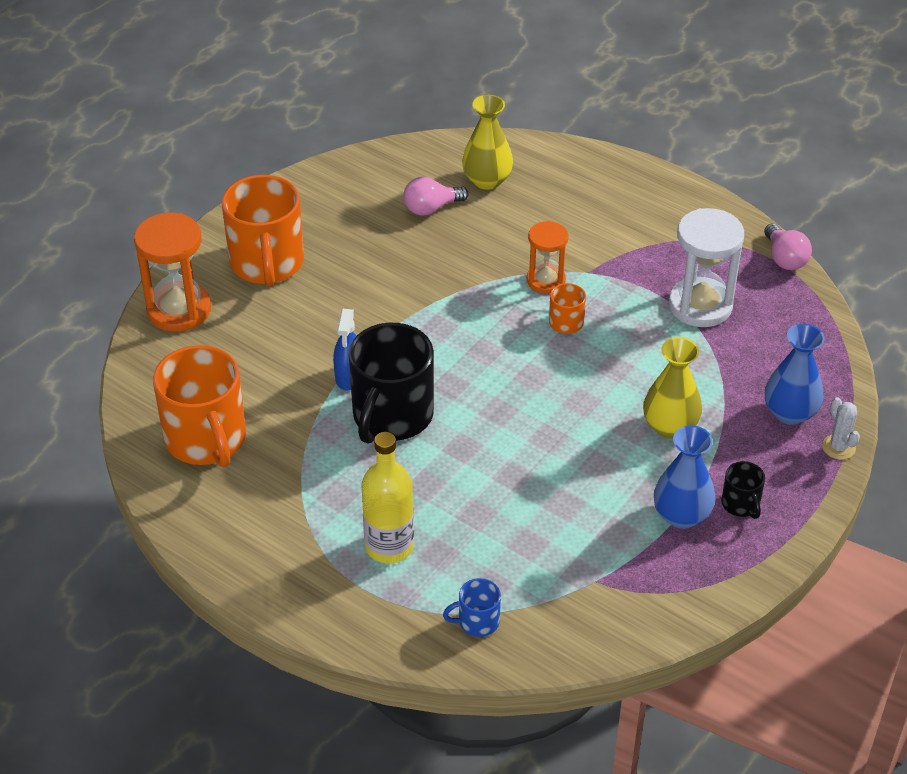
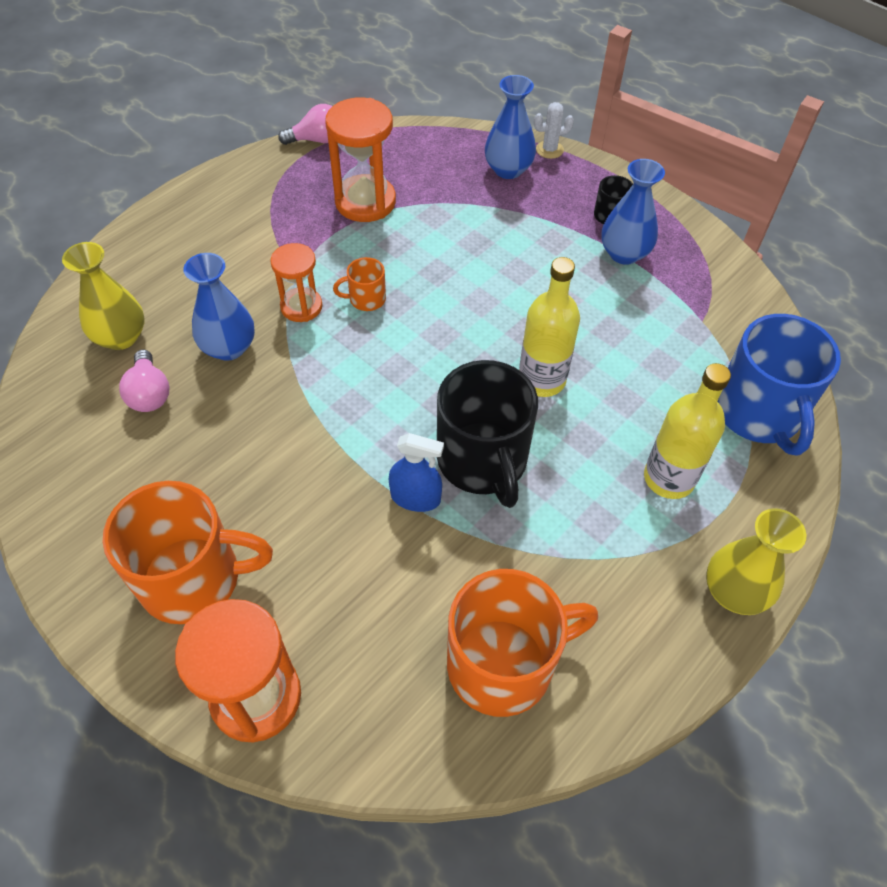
camera: 85 degrees left, 10 degrees up
(391, 416) = (483, 461): black mug -> black mug turned 45 degrees clockwise
(477, 621) = (758, 413): blue mug -> blue mug, size x2.20
(488, 243) = (229, 347): none -> blue vase
(490, 452) = (542, 379): none -> yellow bottle
(670, 426) = (517, 245): yellow vase -> yellow vase (734, 591)
(700, 305) = (365, 202): white hourglass -> orange hourglass

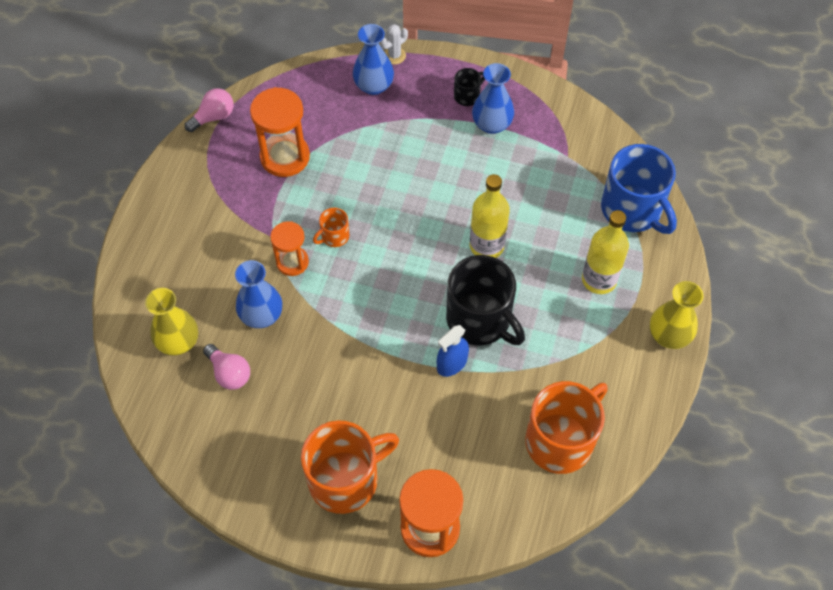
camera: 25 degrees left, 5 degrees up
(415, 498) = (452, 363): blue spray bottle -> blue spray bottle turned 150 degrees clockwise

